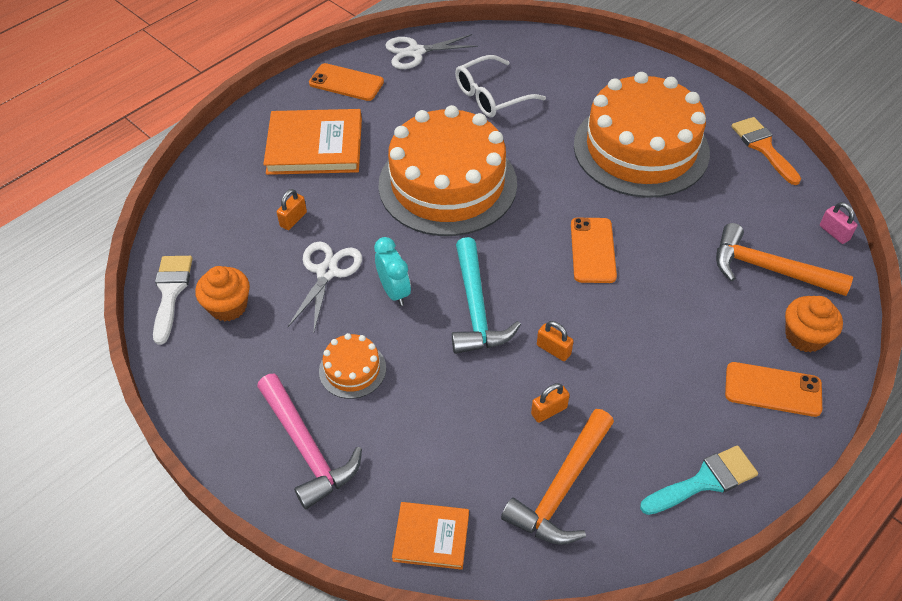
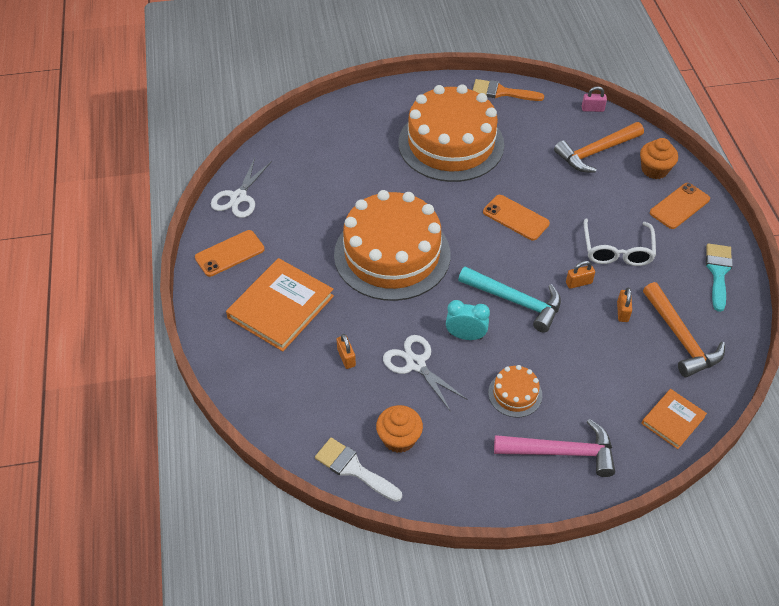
camera: 55 degrees left, 0 degrees up
(491, 96) = (329, 184): white glasses -> white glasses (617, 250)

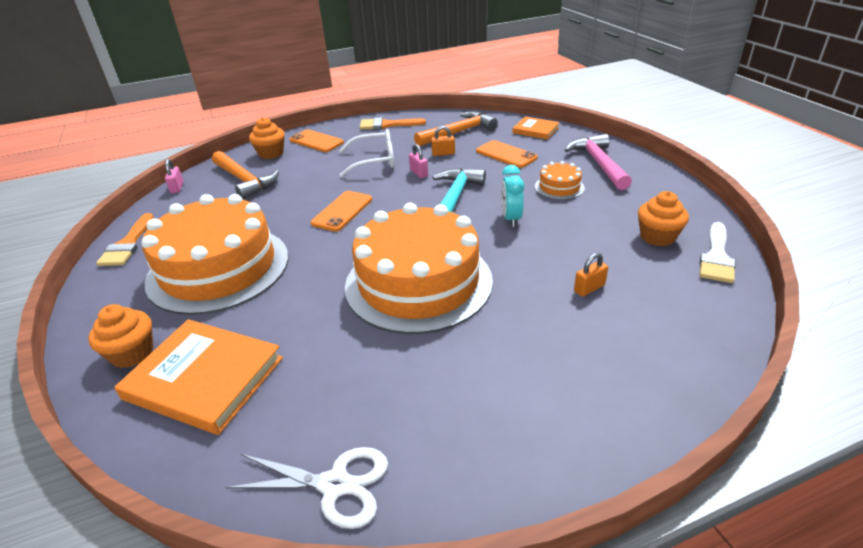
camera: 100 degrees left, 15 degrees down
(230, 253) = (472, 457): orange phone -> orange phone (506, 154)
(280, 307) = (548, 363): orange book -> orange book (204, 378)
(371, 112) = (132, 353): none -> orange cupcake
(416, 364) = (564, 241): white scissors -> none
(578, 283) = (419, 173): orange padlock -> pink padlock
(718, 272) = (387, 125): turquoise brush -> orange brush

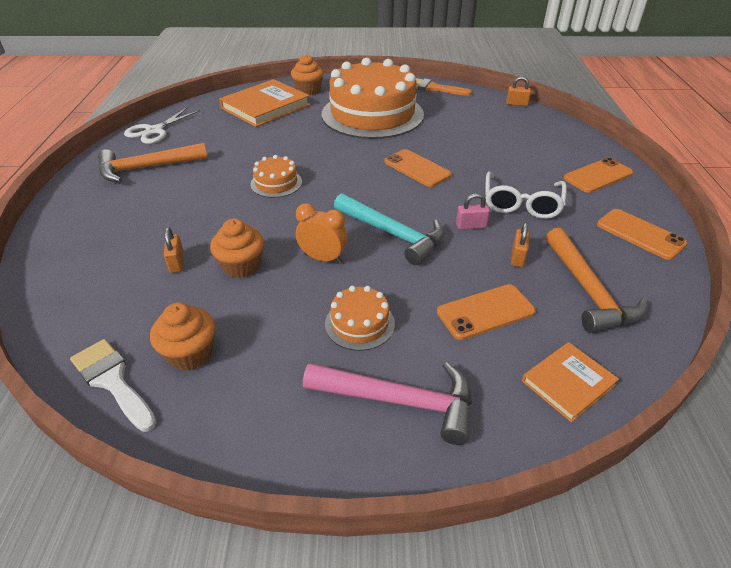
camera: 110 degrees right, 5 degrees up
(177, 188) = (516, 104): pink padlock -> orange padlock
(244, 180) = (514, 131): orange hammer -> orange hammer (147, 168)
(271, 153) = (573, 147): orange cupcake -> orange cupcake (241, 266)
(387, 125) = (640, 234): orange brush -> orange phone
(418, 282) = (276, 183): orange cake -> orange cake, size x0.42
(511, 219) = (323, 258): turquoise clock -> orange clock

